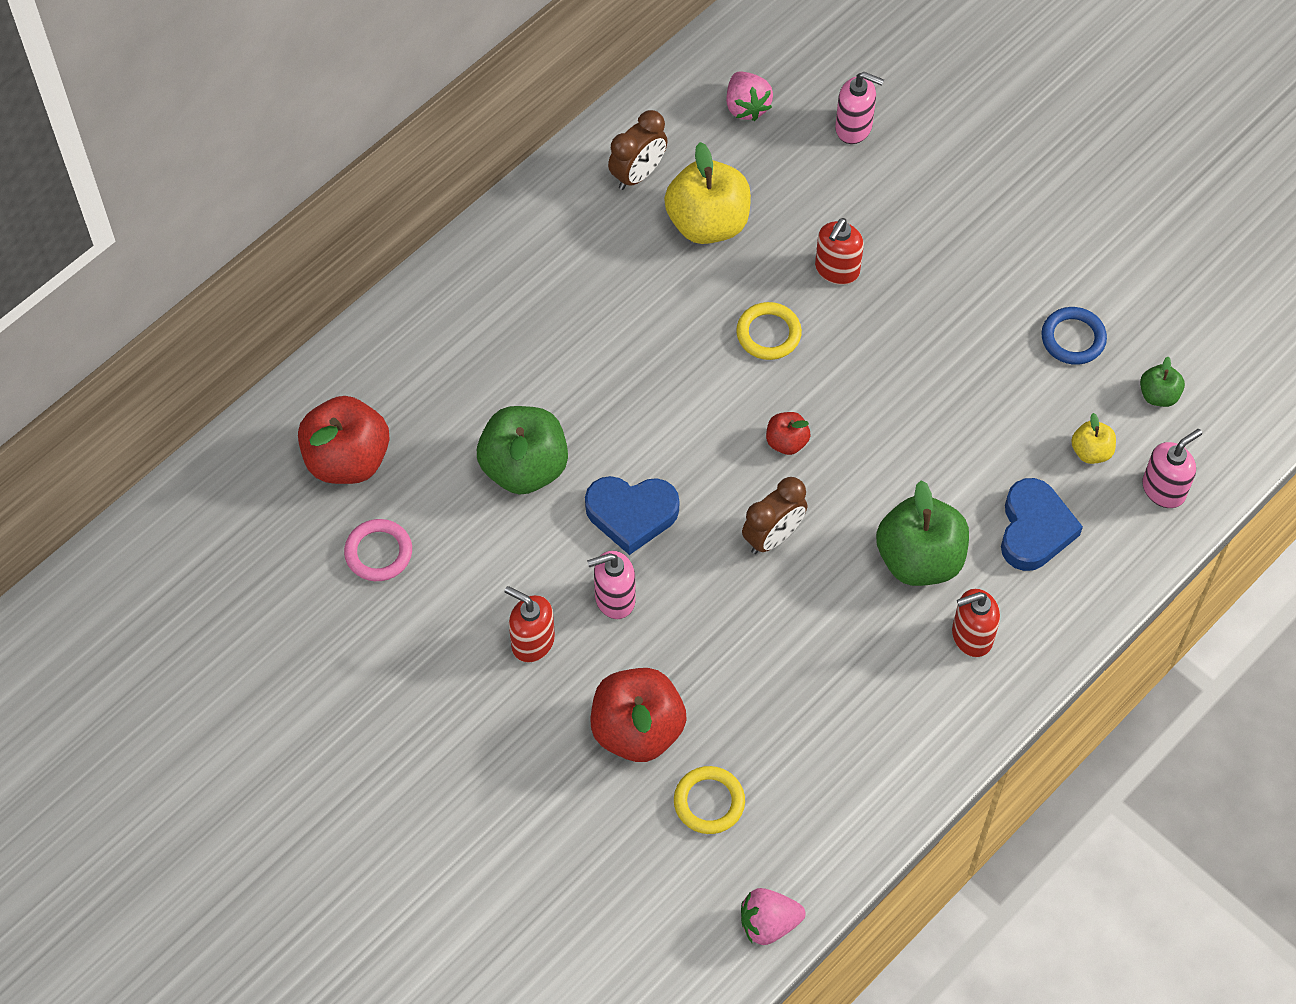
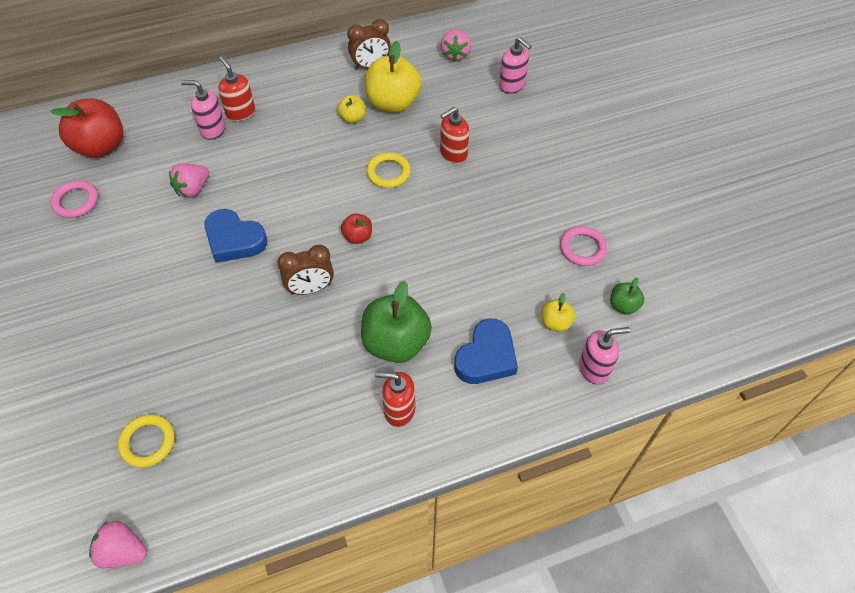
camera: 25 degrees right, 5 degrees down
(524, 467) = (193, 189): green apple -> pink strawberry
(532, 642) = (119, 289): red soap dispenser -> red soap dispenser (240, 112)
(614, 599) = (187, 284): pink soap dispenser -> pink soap dispenser (212, 129)
(637, 730) = (139, 372): red apple -> none
(667, 270) = (352, 118): none -> yellow apple
(1073, 338) = (582, 248): blue ring -> pink ring

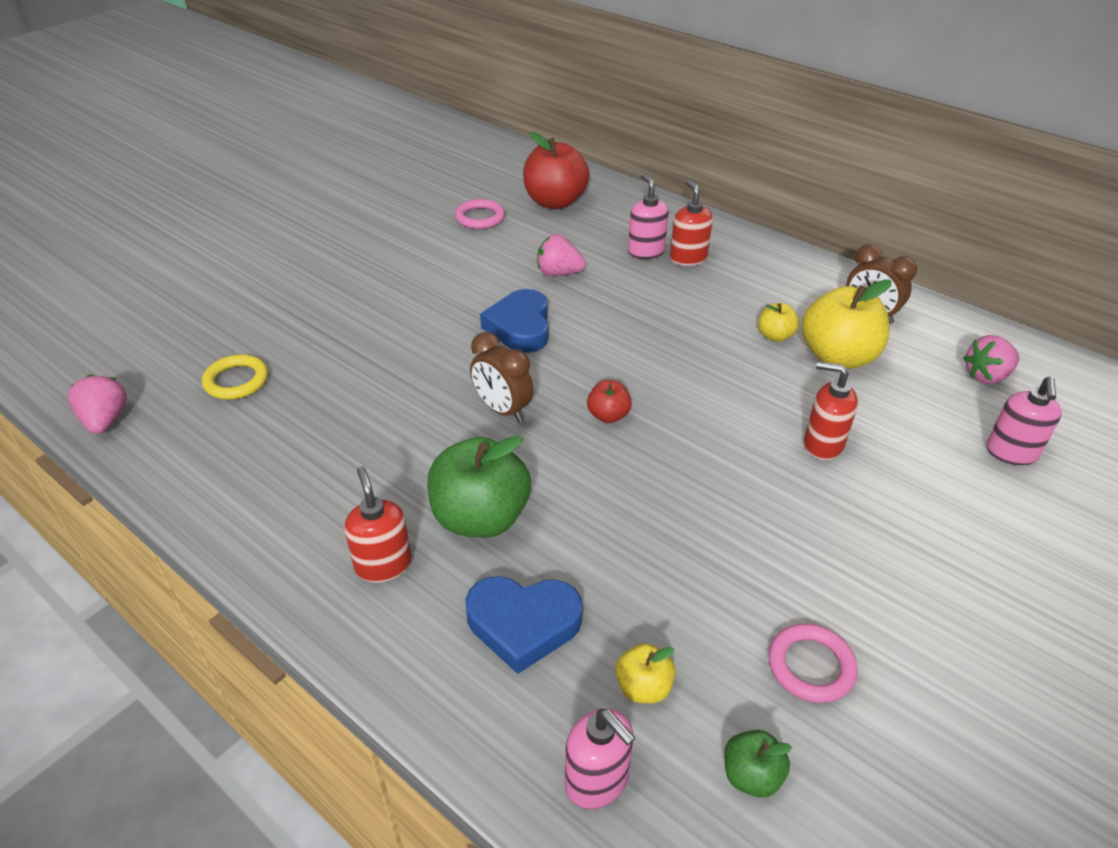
camera: 60 degrees right, 15 degrees down
(240, 112) = (688, 258): red soap dispenser -> red soap dispenser turned 45 degrees counterclockwise
(388, 172) = (728, 399): yellow ring -> none

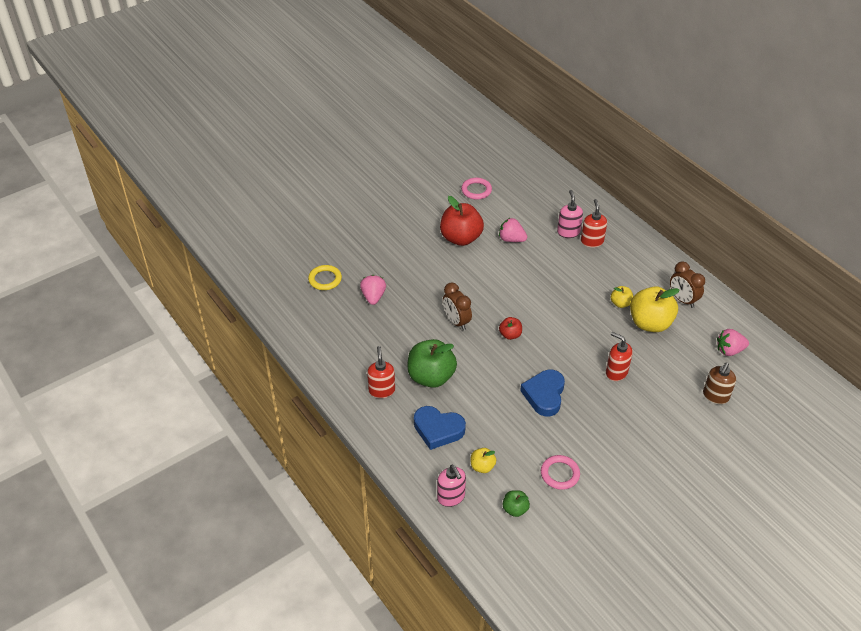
camera: 15 degrees right, 5 degrees up
(105, 420) = (261, 291): pink strawberry -> pink strawberry (373, 297)
(520, 327) = (479, 272): blue heart -> blue heart (544, 395)
(555, 202) = (525, 185): red apple -> red apple (461, 238)
(1011, 453) = (715, 396): pink soap dispenser -> brown soap dispenser

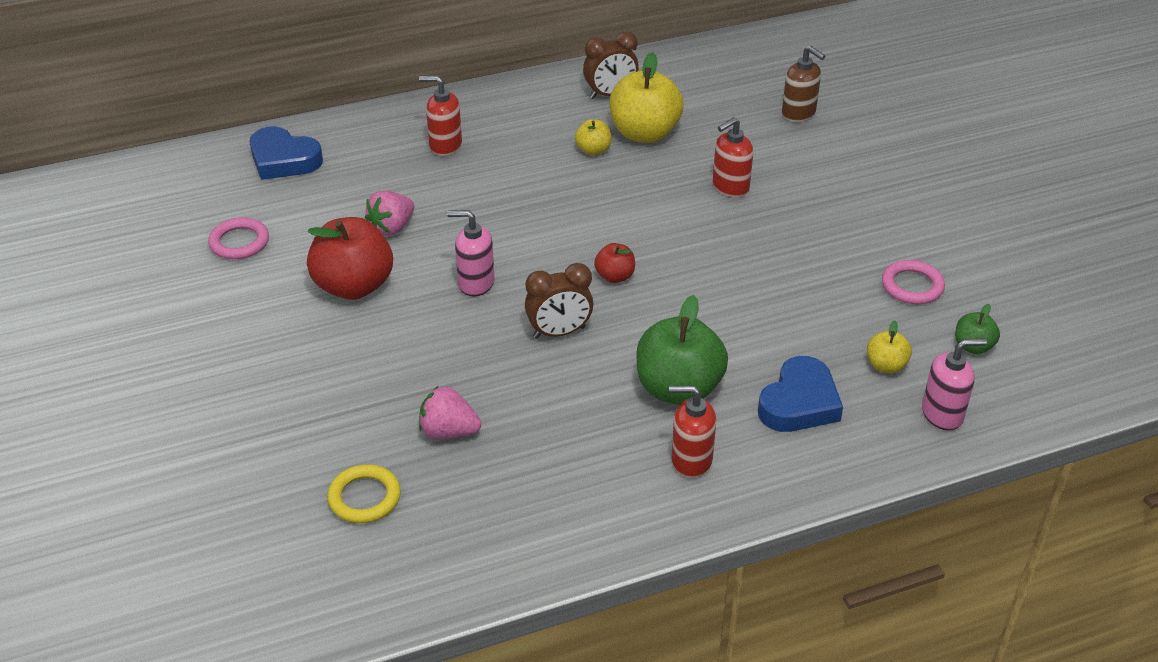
camera: 75 degrees left, 5 degrees down
(544, 395) = (755, 267): blue heart -> blue heart (283, 160)
(568, 232) = (410, 164): pink soap dispenser -> pink soap dispenser (475, 283)
(729, 350) = (720, 81): pink strawberry -> none

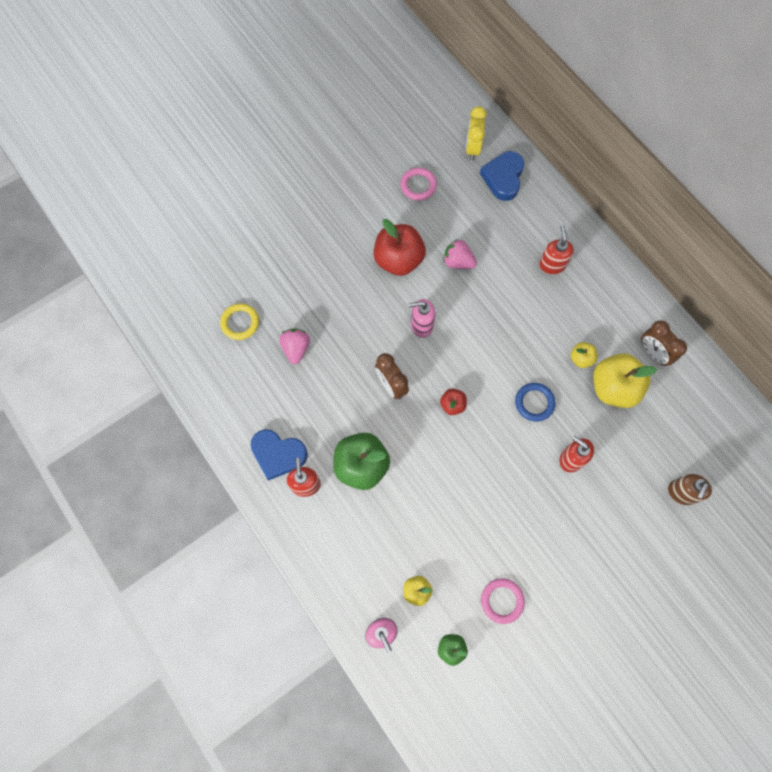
camera: 75 degrees right, 30 degrees up
(214, 178) = (472, 148): none -> yellow clock
(475, 283) = (421, 325): pink soap dispenser -> pink soap dispenser turned 90 degrees counterclockwise
(640, 201) = (534, 403): none -> blue ring
(799, 403) = (368, 540): blue heart -> blue heart (278, 454)

